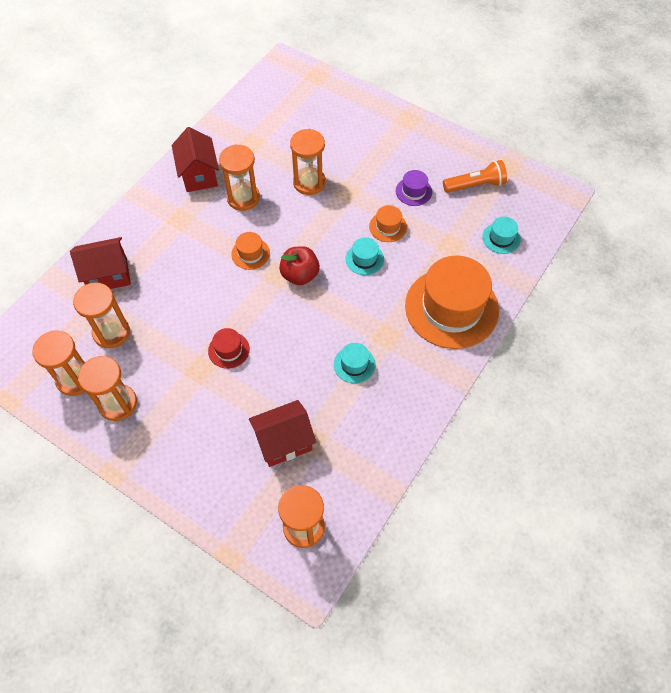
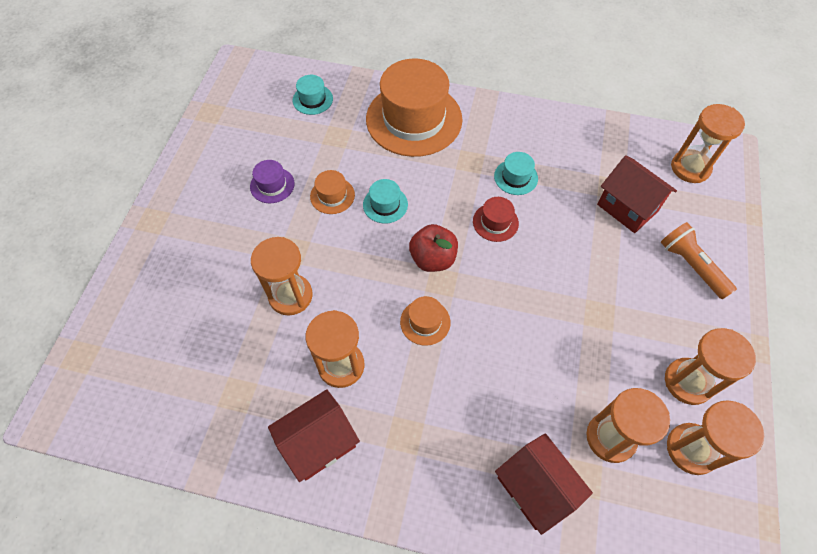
camera: 110 degrees left, 0 degrees up
(229, 350) = (561, 294): red hat -> red hat (495, 222)
(475, 185) = (246, 133): orange flashlight -> orange flashlight (691, 266)

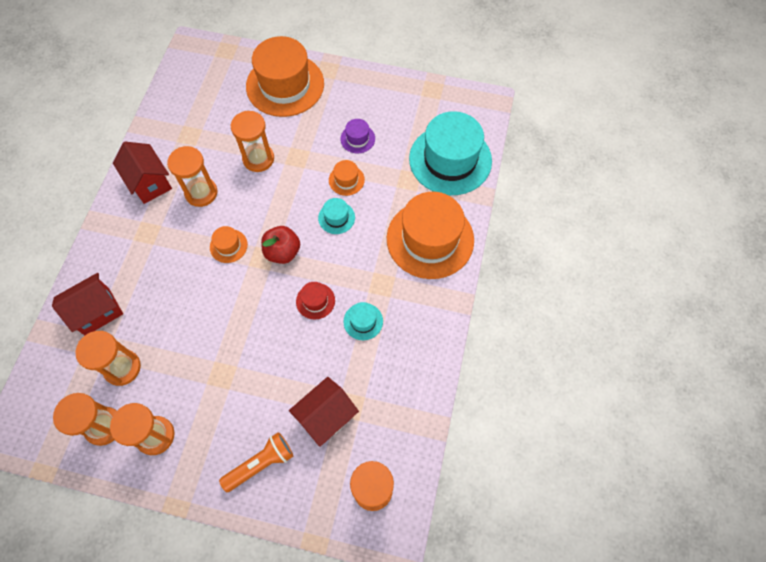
camera: 90 degrees right, 5 degrees up
(168, 270) = (285, 85): none -> orange hat
(312, 99) = (450, 160): turquoise hat -> turquoise hat, size x2.33

